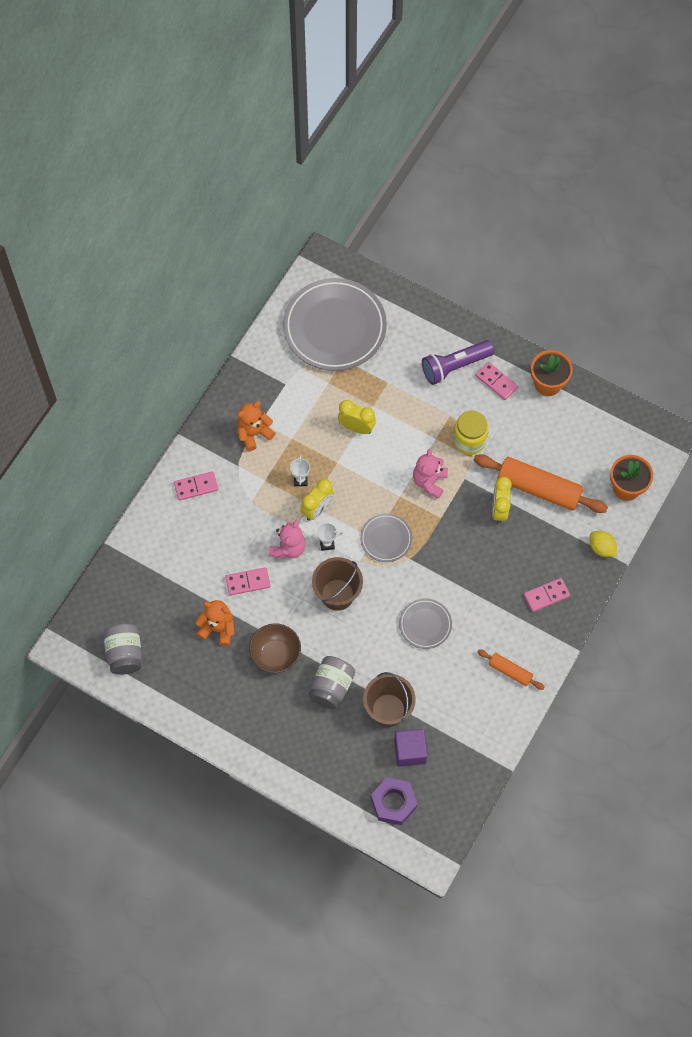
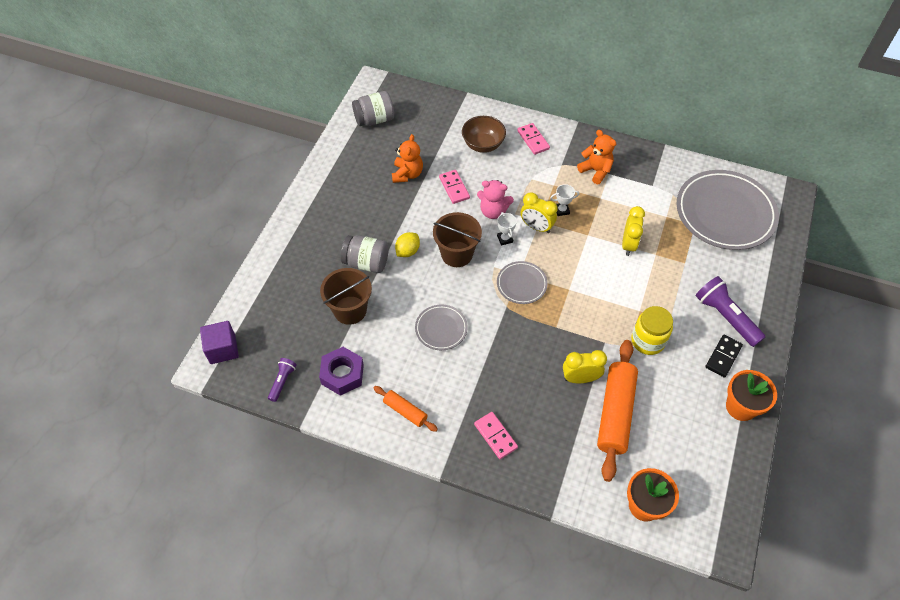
camera: 80 degrees right, 10 degrees down
(275, 654) = (390, 217): brown bowl -> brown bowl (483, 144)
(393, 803) = (259, 327): purple nut -> purple nut (342, 374)
(410, 751) = (311, 334): purple cube -> purple cube (222, 349)
(429, 481) = (591, 312): pink teddy bear -> none
(460, 783) = (282, 381): none -> purple flashlight
(496, 382) = (723, 357): pink domino -> black domino
(510, 671) = (405, 411): orange rolling pin -> orange rolling pin turned 75 degrees counterclockwise
(601, 548) = (564, 486): yellow lemon -> yellow lemon (407, 251)

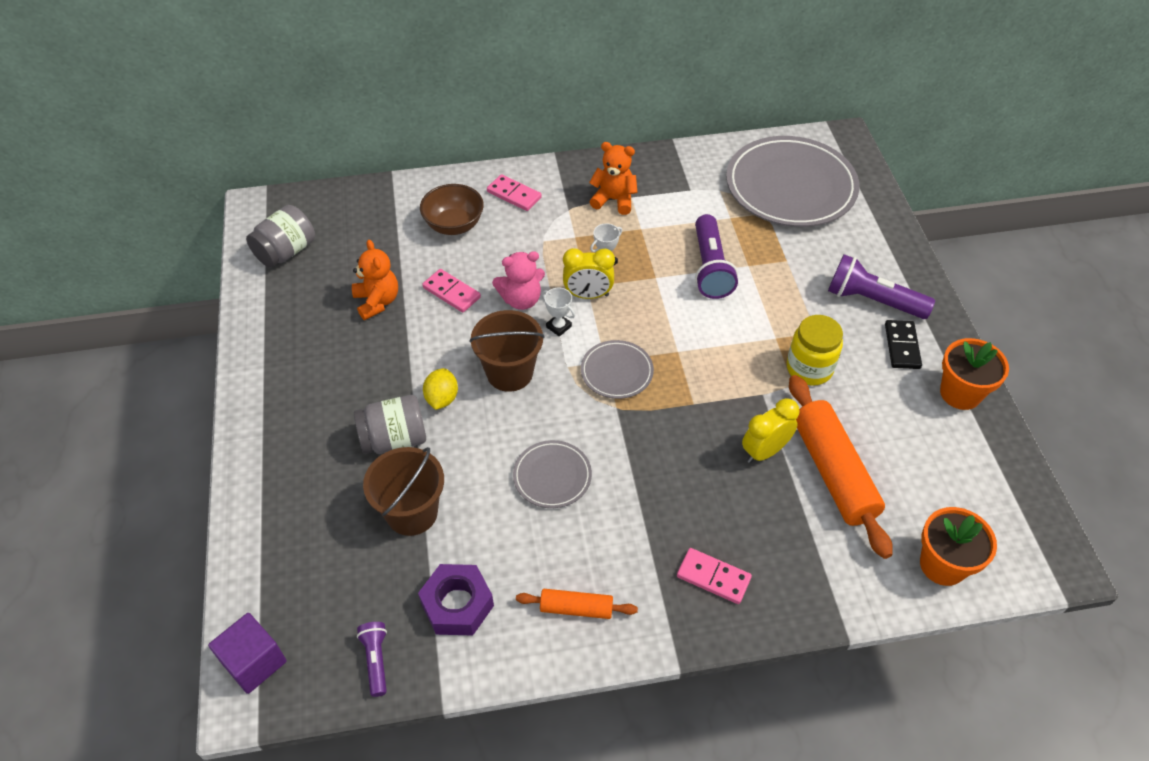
camera: 30 degrees left, 5 degrees down
(628, 245) = (710, 268): yellow clock -> purple flashlight

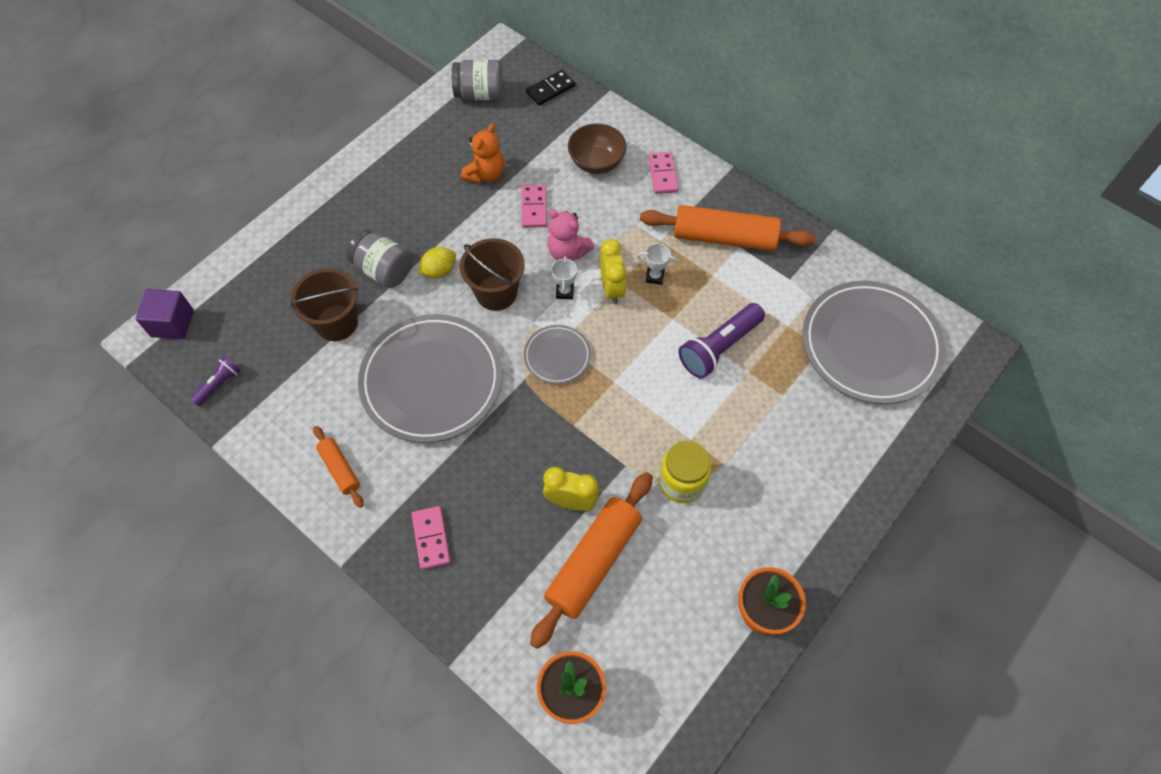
camera: 50 degrees right, 10 degrees up
(457, 604) = (290, 399): purple nut -> none
(552, 476) = (432, 381): grey plate -> grey plate, size x2.09
(588, 295) = (612, 288): yellow clock -> yellow clock turned 150 degrees counterclockwise
(614, 200) = (724, 238): orange teddy bear -> orange rolling pin
(872, 300) = (801, 485): purple flashlight -> none
(902, 346) = (771, 537): black domino -> black domino (550, 89)

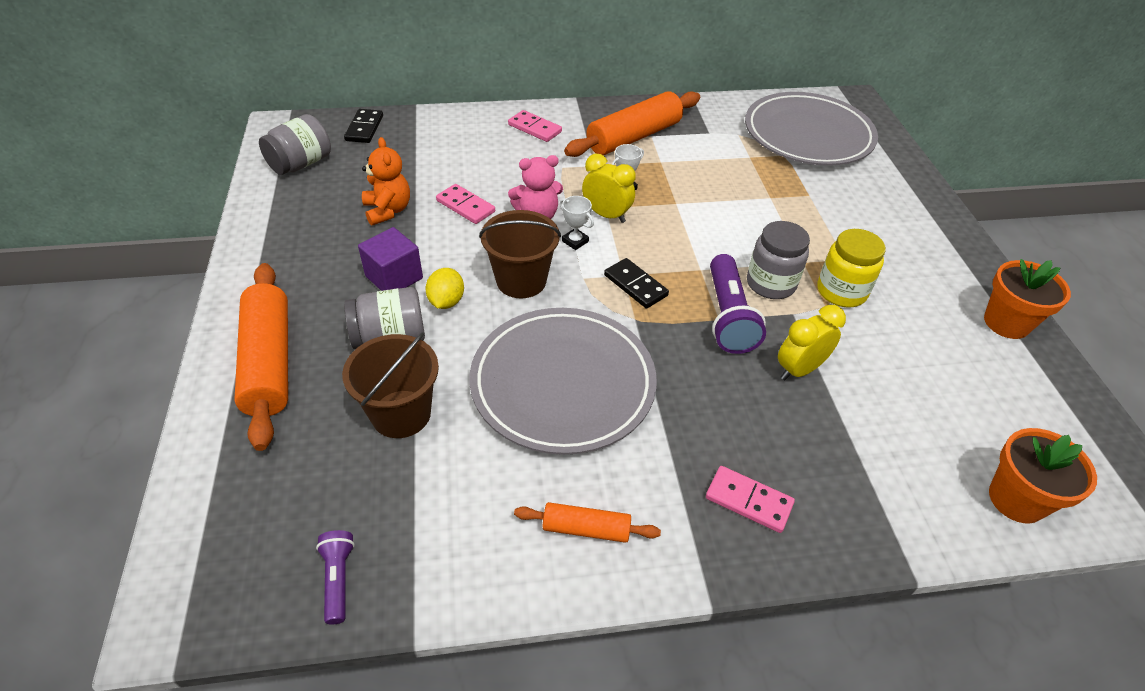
camera: 50 degrees left, 15 degrees down
(172, 323) = (188, 574): purple cube -> purple cube (394, 277)
(557, 356) = (635, 285): grey plate -> black domino
(593, 562) = (878, 394): orange rolling pin -> orange rolling pin (269, 362)
(596, 163) = (473, 150): brown bowl -> none
(643, 433) = (770, 284): none -> grey jar
(719, 348) = (732, 198): purple flashlight -> purple flashlight (728, 317)

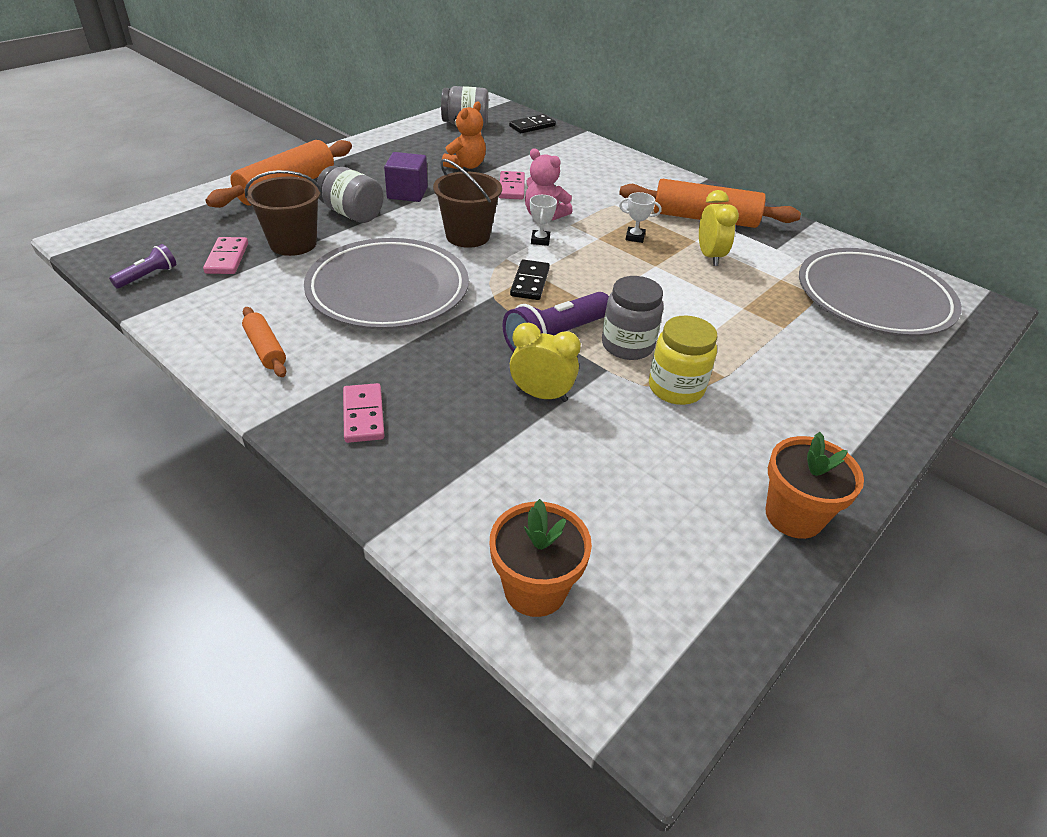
camera: 50 degrees right, 5 degrees down
(446, 301) = (410, 218): yellow lemon -> none
(534, 128) = (639, 178): pink domino -> pink domino (227, 258)
(606, 215) = (590, 241): yellow clock -> yellow clock (709, 256)

